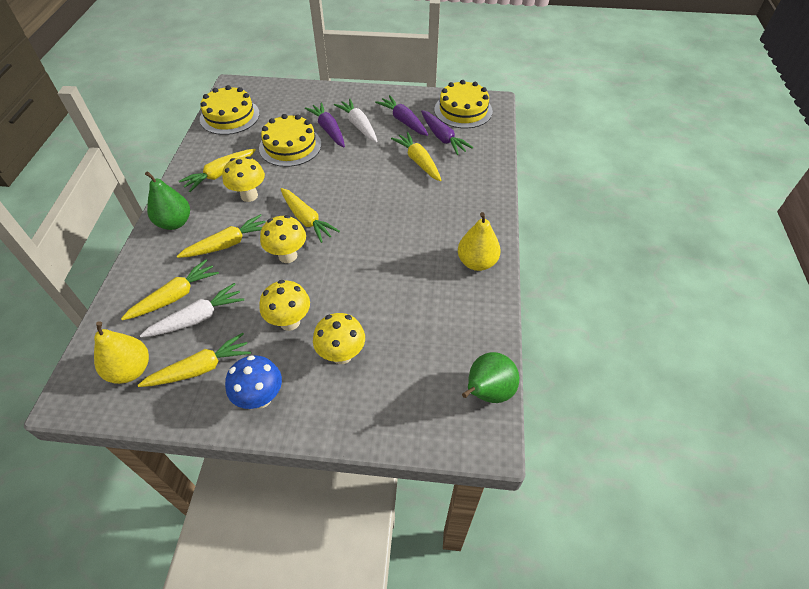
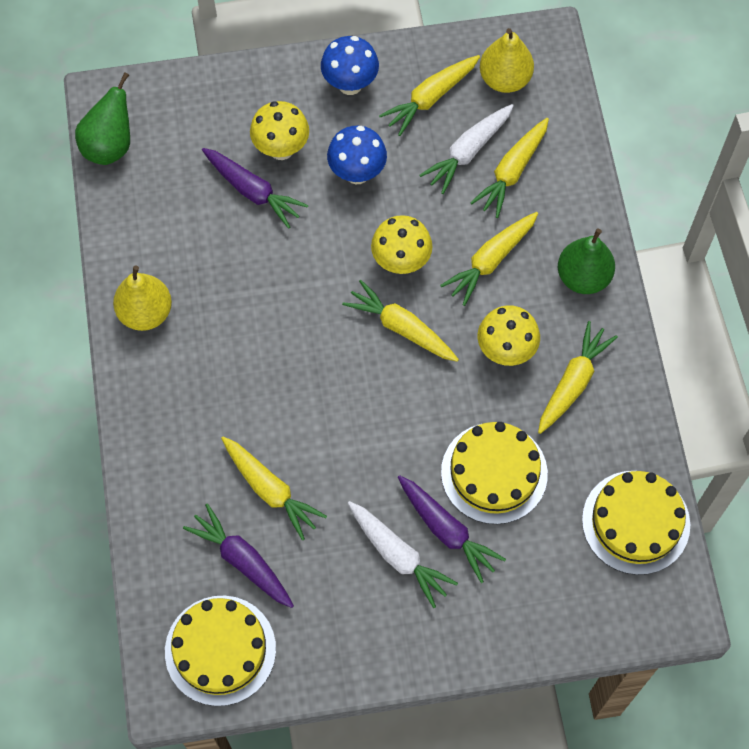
camera: 165 degrees right, 15 degrees up
(290, 322) = (357, 173): yellow mushroom -> blue mushroom
(403, 121) = (322, 589): purple carrot -> purple carrot (253, 191)

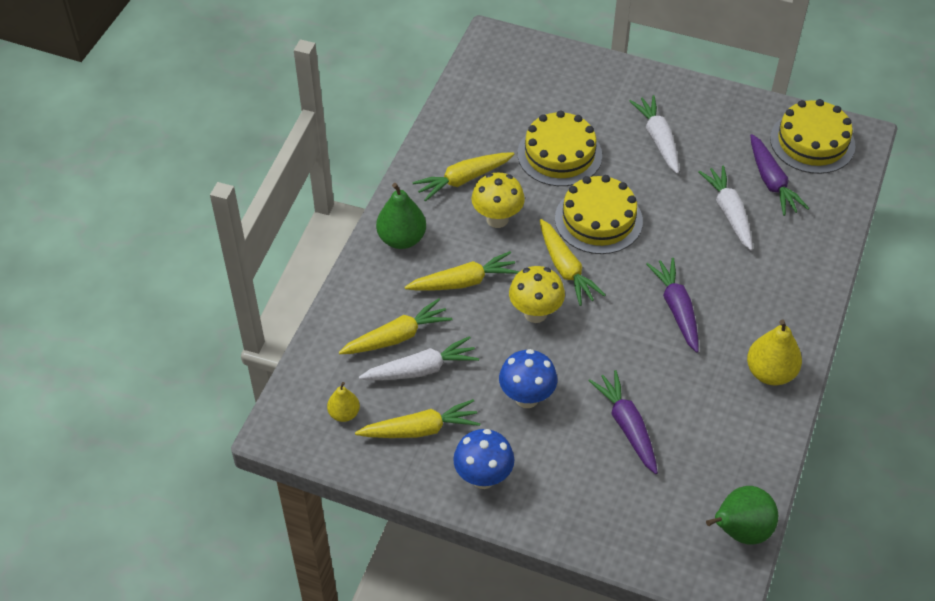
camera: 150 degrees left, 15 degrees down
(270, 490) = (729, 213): yellow carrot -> white carrot
(281, 149) = (581, 450): yellow mushroom -> none
(446, 530) = (615, 138): purple carrot -> purple carrot (676, 309)
(505, 79) = (344, 414): yellow pear -> yellow pear, size x0.60
(635, 522) = (484, 90): yellow cake -> yellow cake (598, 220)

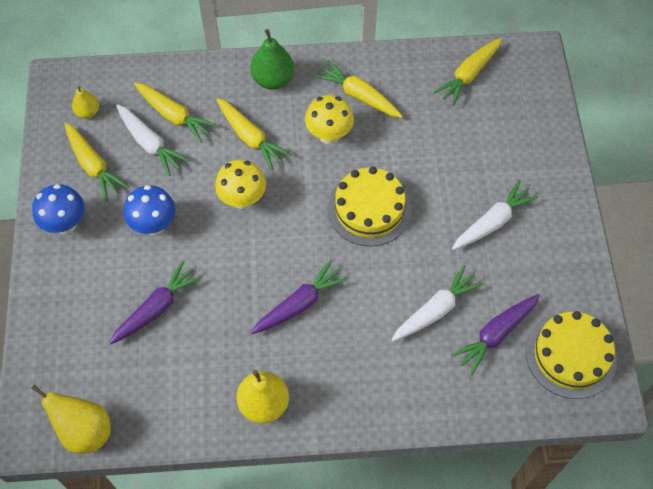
camera: 65 degrees right, 10 degrees up
(559, 154) = (428, 153): yellow cake -> none
(565, 268) = (301, 204): yellow carrot -> yellow carrot (468, 75)
(740, 531) = (85, 431): green pear -> yellow pear

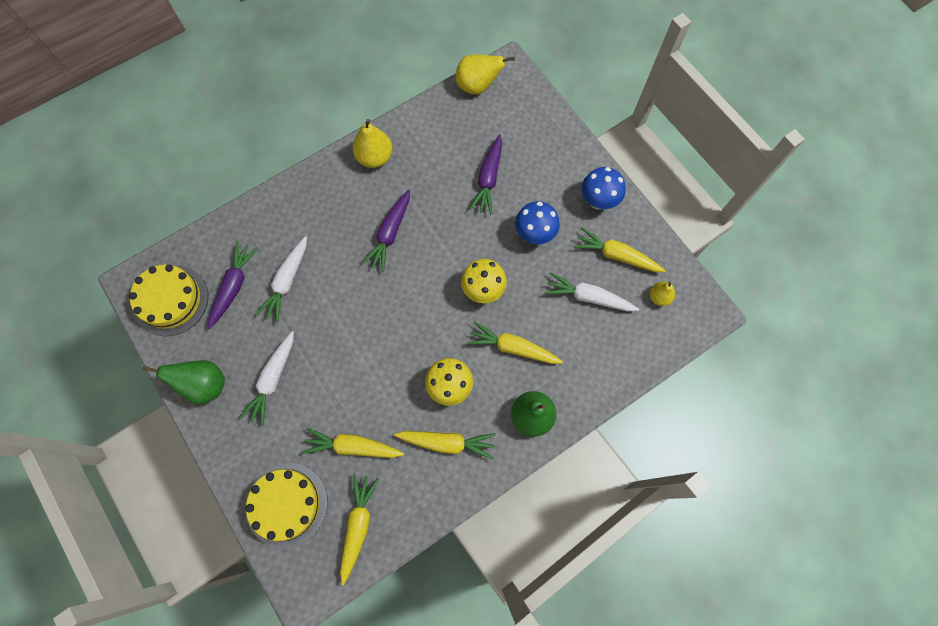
camera: 150 degrees right, 10 degrees up
(174, 116) = (589, 333): yellow carrot -> yellow carrot (353, 446)
(369, 209) = (379, 337): yellow cake -> yellow cake (287, 504)
(563, 250) = (205, 385): none -> green pear

